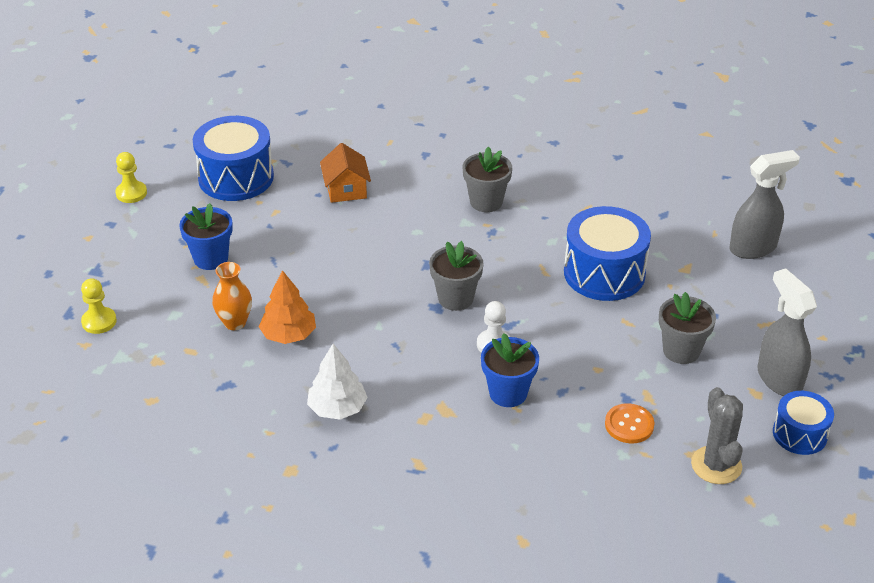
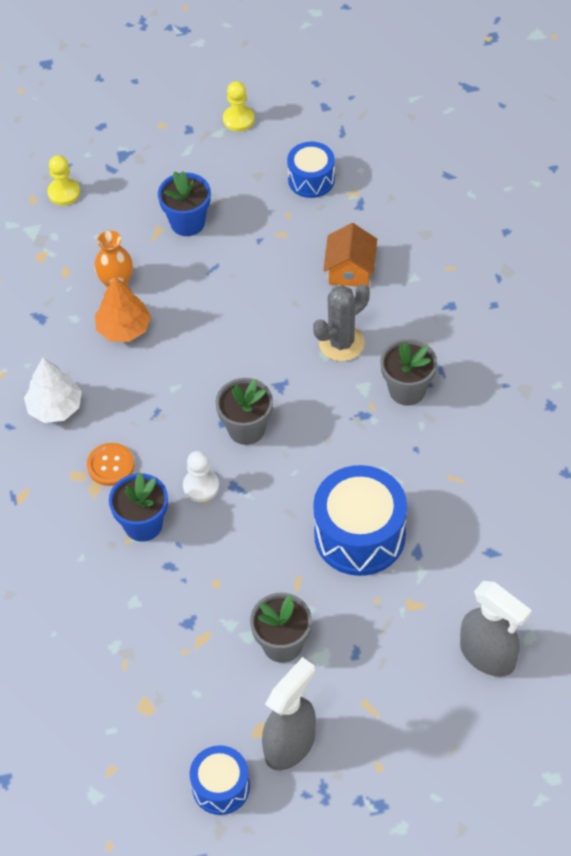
camera: 65 degrees right, 15 degrees up
(236, 177) = (311, 179): blue drum -> blue drum, size x0.58
(346, 189) = (350, 270): orange house -> orange house turned 45 degrees counterclockwise
(629, 425) = (155, 637): orange button -> orange button (110, 465)
(716, 465) = (140, 727): grey cactus -> grey cactus (341, 343)

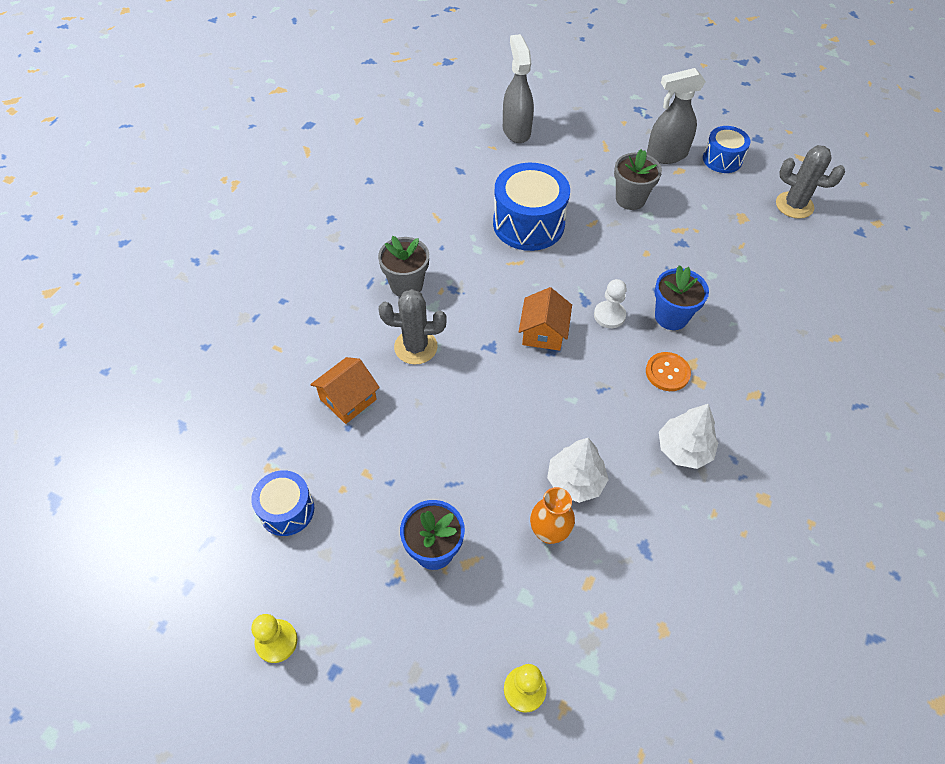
camera: 145 degrees left, 0 degrees up
(97, 769) = (794, 205): none -> grey cactus
(124, 328) = (575, 481): orange tree -> white tree
(246, 429) = (543, 332): grey flower pot -> orange house

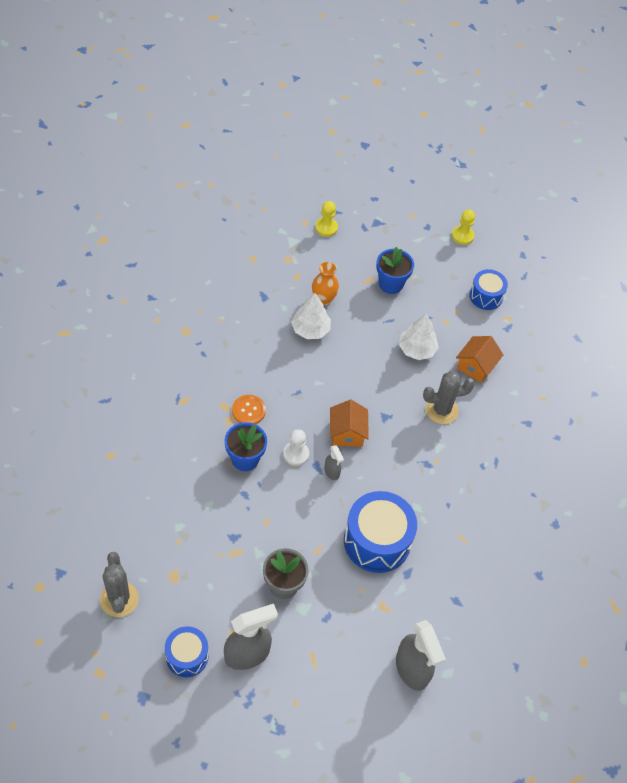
camera: 165 degrees right, 0 degrees up
(406, 285) = (466, 463): grey flower pot -> none
(568, 292) = (332, 472): none -> grey spray bottle
(684, 449) = (238, 356): white tree -> white tree (416, 349)
(794, 205) = (119, 599): grey cactus -> grey cactus turned 60 degrees clockwise

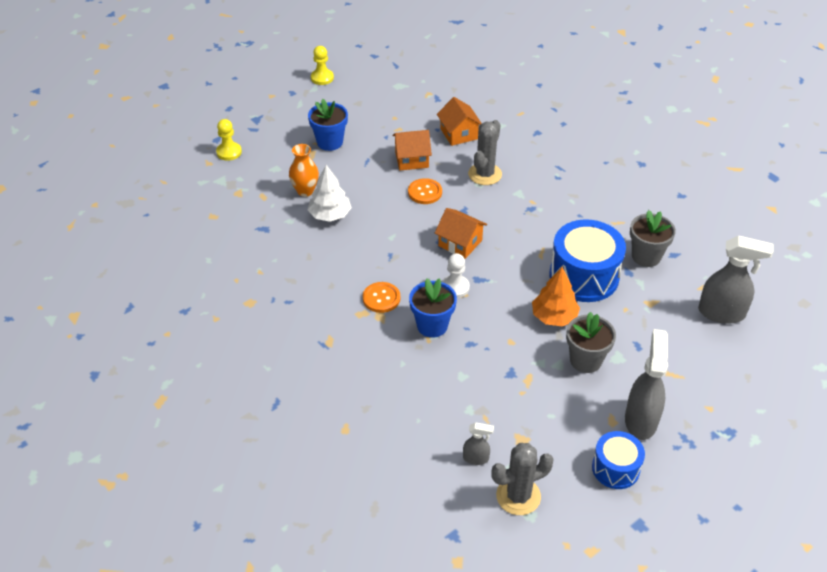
camera: 50 degrees left, 10 degrees down
(119, 599) = (518, 496): grey cactus -> grey cactus turned 45 degrees counterclockwise
(315, 540) = (554, 316): none -> orange tree
(332, 472) = (492, 272): grey spray bottle -> grey spray bottle (476, 458)
(385, 379) = (425, 192): none -> orange button
(416, 349) = (411, 159): white tree -> orange house
(437, 579) = (646, 256): none -> grey flower pot
(486, 296) = (395, 95): blue drum -> none

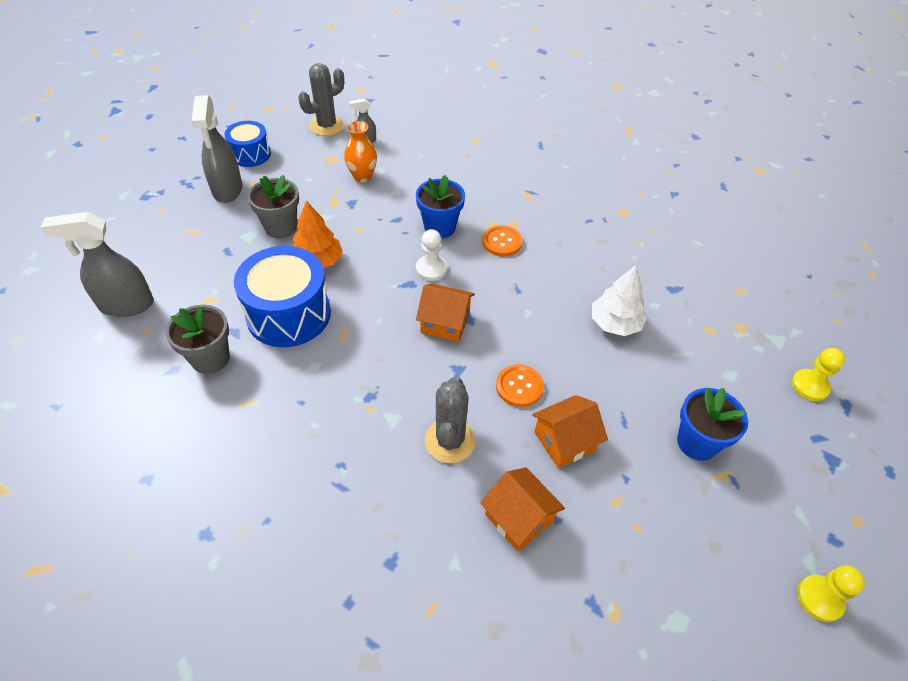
camera: 160 degrees right, 5 degrees up
(305, 191) = (667, 350): orange vase -> orange vase (362, 176)

